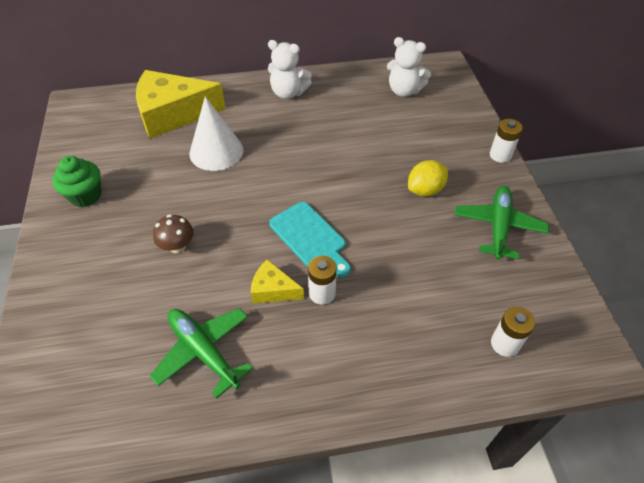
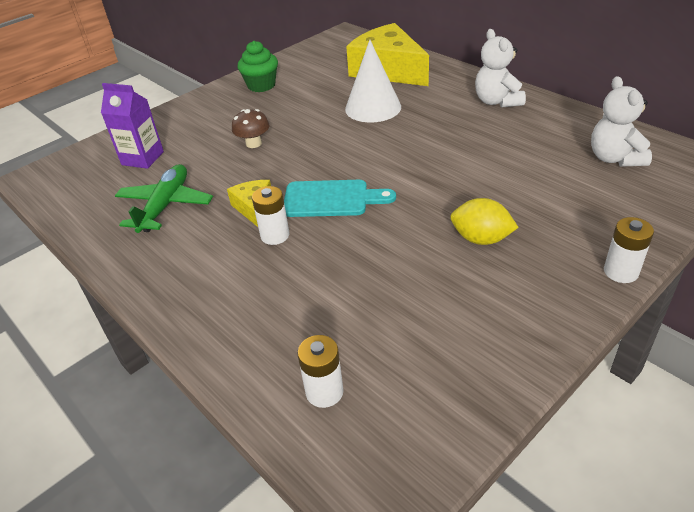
camera: 60 degrees right, 10 degrees down
(100, 339) = (142, 158): none -> purple carton
(310, 238) = (331, 199): turquoise cutting board -> turquoise cutting board turned 105 degrees counterclockwise
(498, 226) = (495, 317): green plane -> none

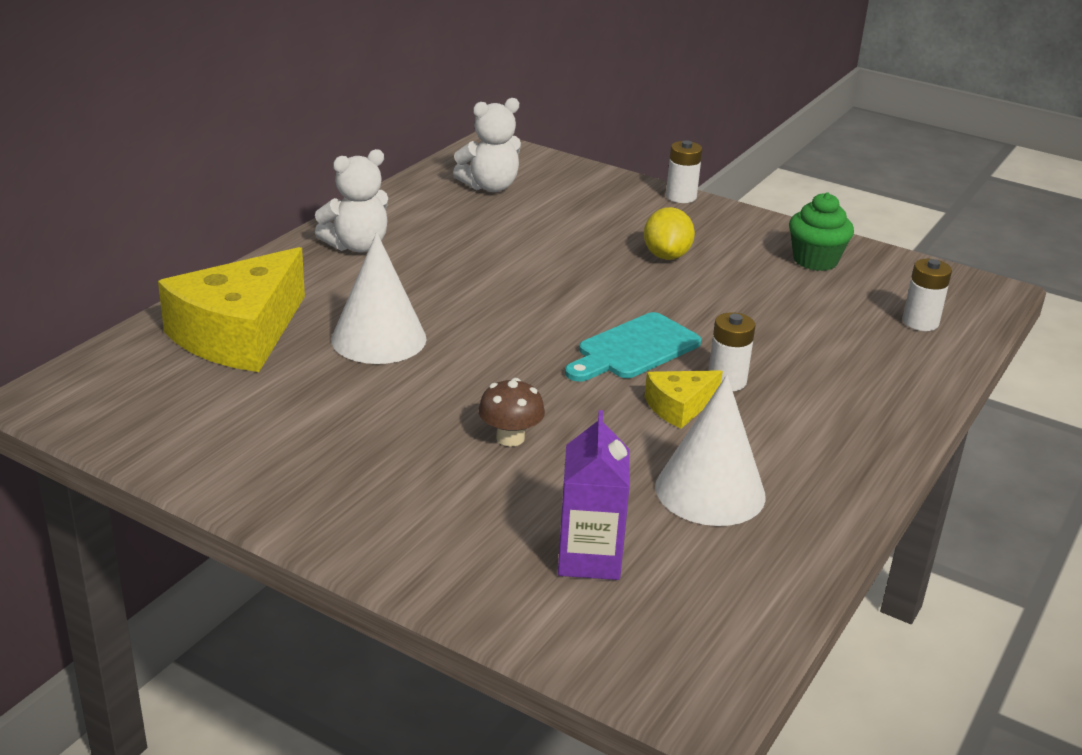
camera: 110 degrees left, 10 degrees down
(165, 205) = (710, 491): green plane -> white cone
(261, 85) = (289, 468): green cupcake -> green cupcake (815, 260)
(331, 199) = (634, 349): turquoise cutting board -> turquoise cutting board turned 120 degrees counterclockwise

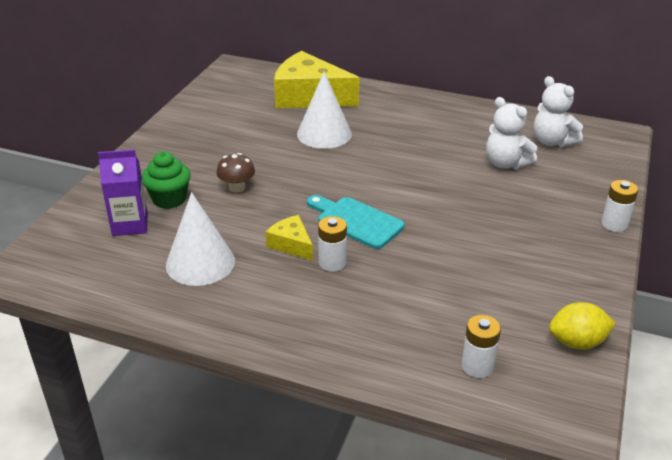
camera: 80 degrees right, 5 degrees up
(357, 246) = (428, 110): white teddy bear -> white teddy bear (505, 163)
(666, 256) = (502, 224): yellow lemon -> yellow lemon (577, 342)
(815, 260) = (552, 302): green cupcake -> green cupcake (169, 199)

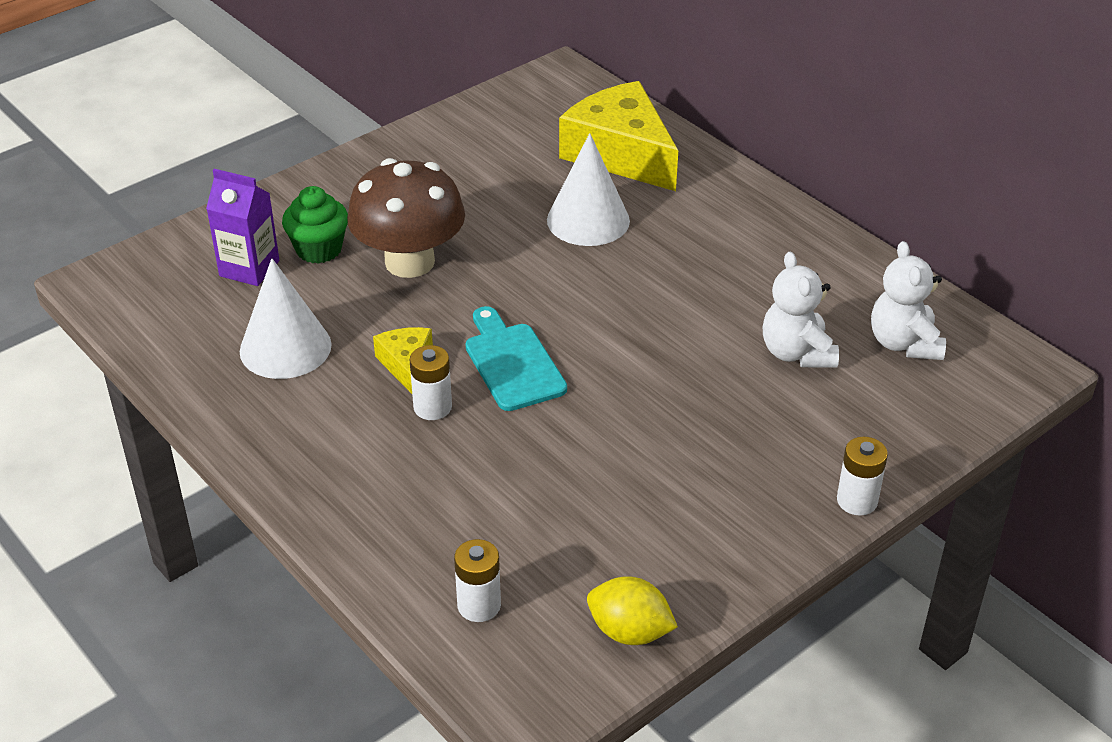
camera: 30 degrees right, 5 degrees up
(237, 187) = (409, 262): brown mushroom -> brown mushroom, size x2.15

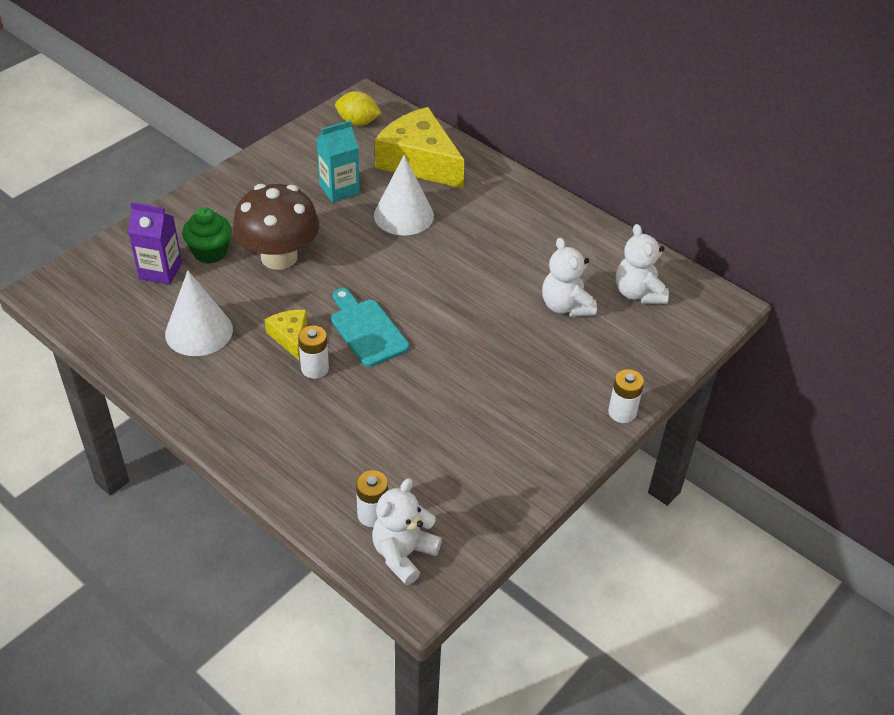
camera: 10 degrees left, 5 degrees up
(506, 182) = (339, 189): none -> turquoise carton
(513, 662) = (403, 554): none -> white teddy bear
(629, 632) = (481, 523): yellow lemon -> yellow lemon (358, 122)

